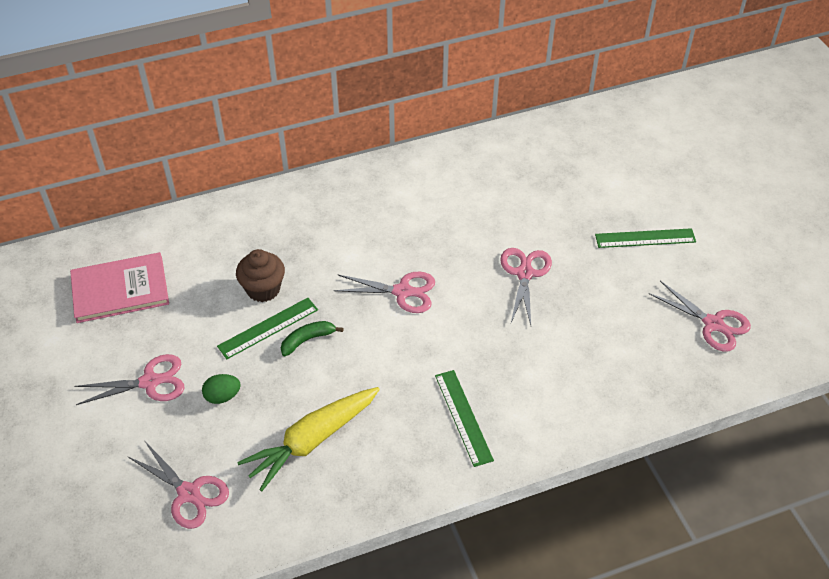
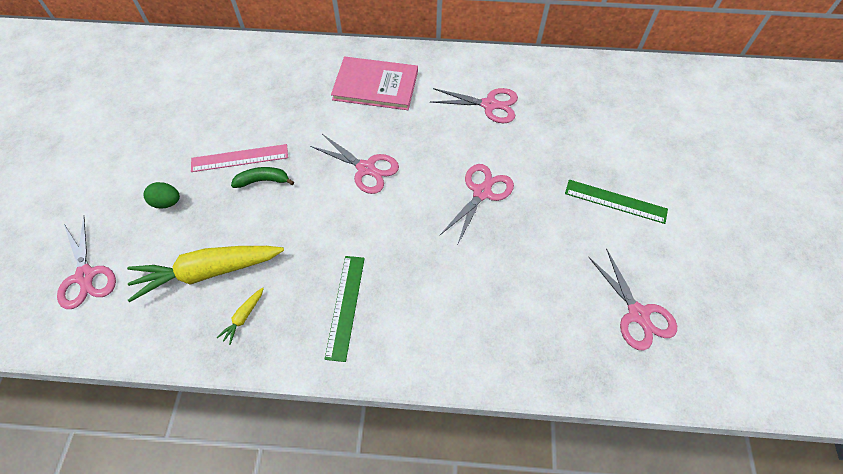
camera: 25 degrees right, 10 degrees up
(120, 290) = (155, 85): pink book -> pink book (375, 85)
(150, 382) = (124, 168): pink scissors -> pink scissors (489, 105)
(263, 289) = (257, 124): brown cupcake -> none
(268, 328) = (239, 158): green ruler -> pink ruler
(375, 464) = (244, 317): none -> yellow carrot

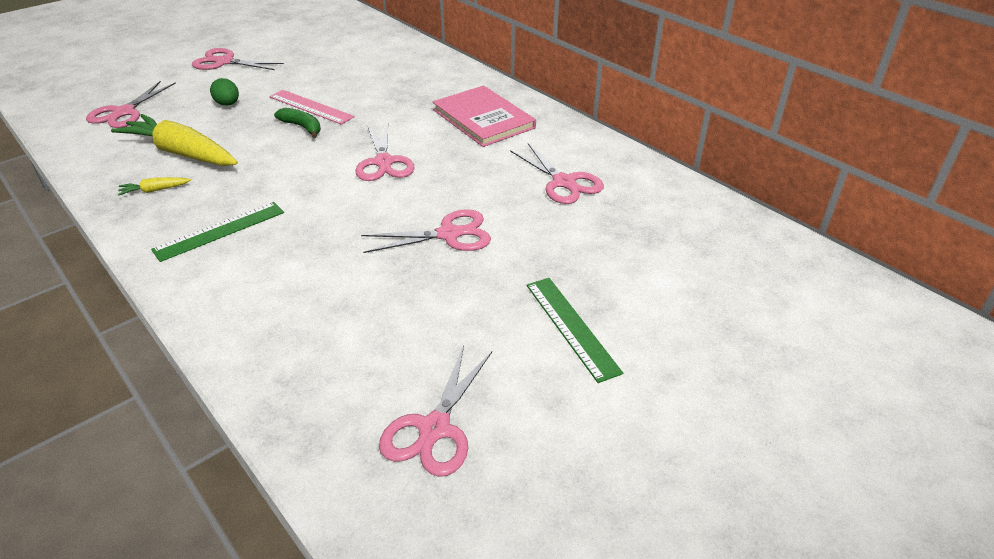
camera: 45 degrees right, 20 degrees down
(88, 164) = (224, 62): none -> pink scissors

